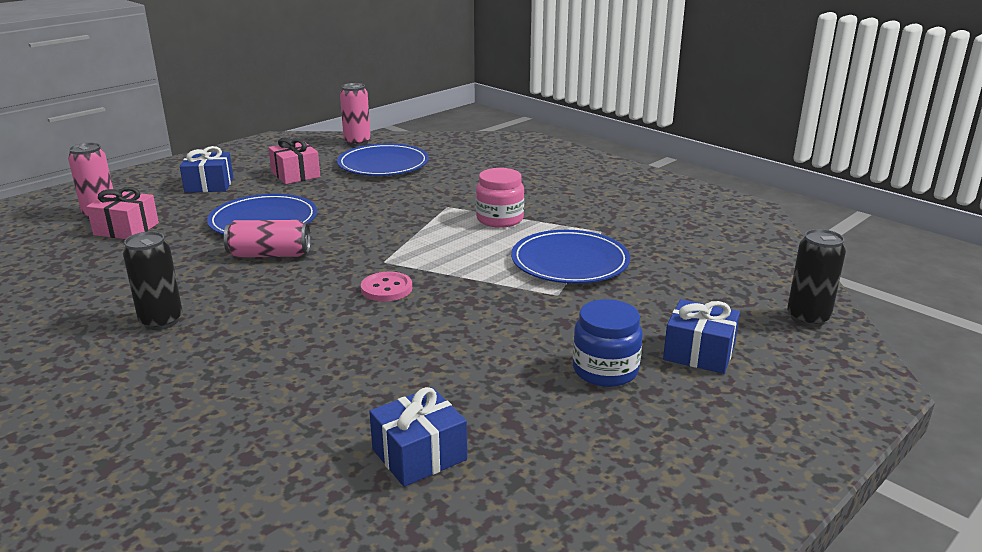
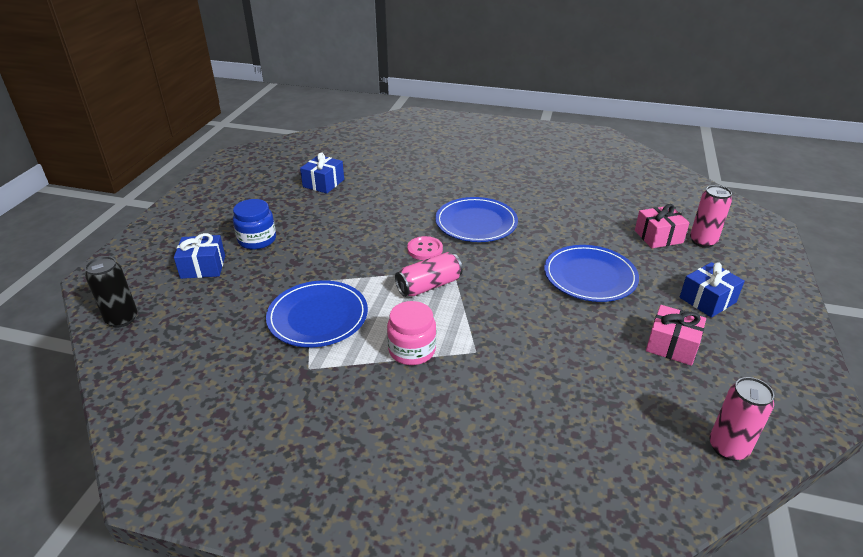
camera: 150 degrees right, 10 degrees up
(161, 321) = (514, 194): black can -> none
(270, 255) = (532, 249): pink can -> pink can (429, 285)
(383, 164) = (625, 404): blue plate -> blue plate (476, 223)

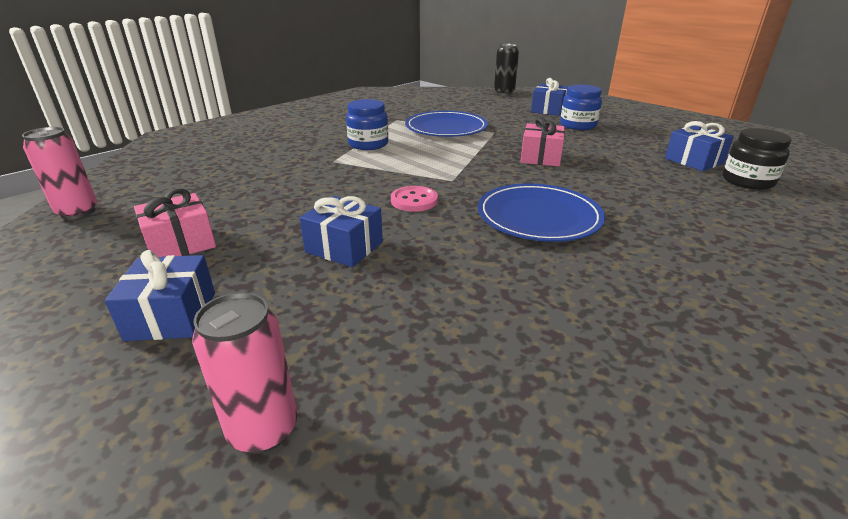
camera: 120 degrees right, 5 degrees down
(351, 166) = (747, 181): none -> black jar
(412, 350) = (368, 144): pink jar -> blue jar
(425, 249) = (502, 177): pink button -> pink button (414, 200)
(429, 285) = (438, 165): pink can -> none
(590, 276) = (344, 247): blue plate -> blue gift
(658, 236) = (347, 369): pink gift -> pink gift (541, 157)

